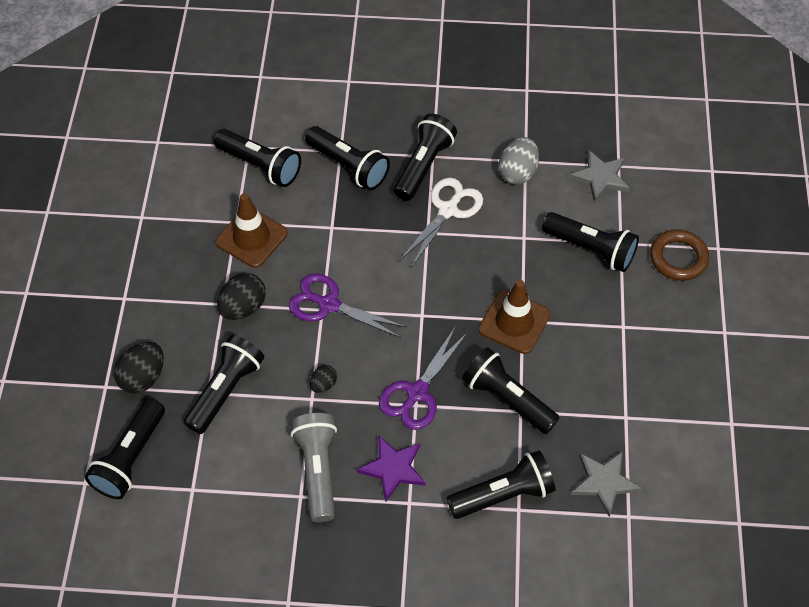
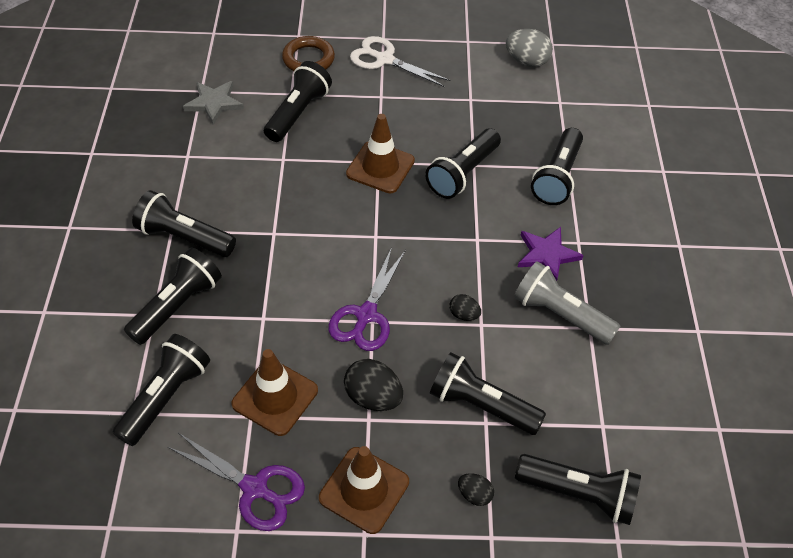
camera: 95 degrees left, 5 degrees down
(143, 377) = (474, 494): black egg -> black egg, size x0.56
(160, 299) = (364, 490): none -> brown traffic cone
(318, 470) = (560, 314): grey flashlight -> grey flashlight turned 45 degrees clockwise
(417, 393) = (464, 238): purple scissors -> purple scissors (255, 488)
(448, 210) = (246, 216): white scissors -> white scissors (384, 59)
(503, 494) = (557, 177): black flashlight -> black flashlight turned 135 degrees counterclockwise
(517, 172) = (202, 162): grey egg -> grey egg (526, 61)
(604, 482) = (533, 115): grey star -> none

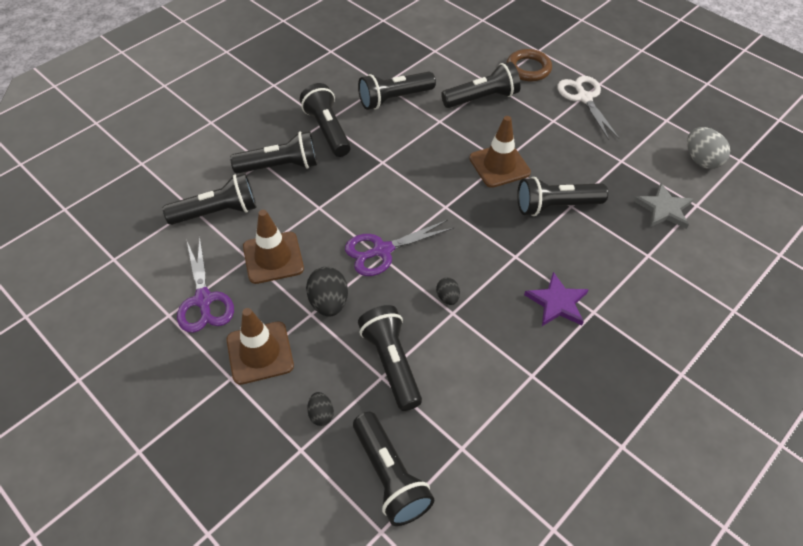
camera: 45 degrees right, 0 degrees up
(214, 103) = (434, 62): grey star -> grey star (664, 209)
(557, 177) = (630, 255): black flashlight -> black flashlight (394, 99)
(560, 314) = (519, 349): grey flashlight -> none

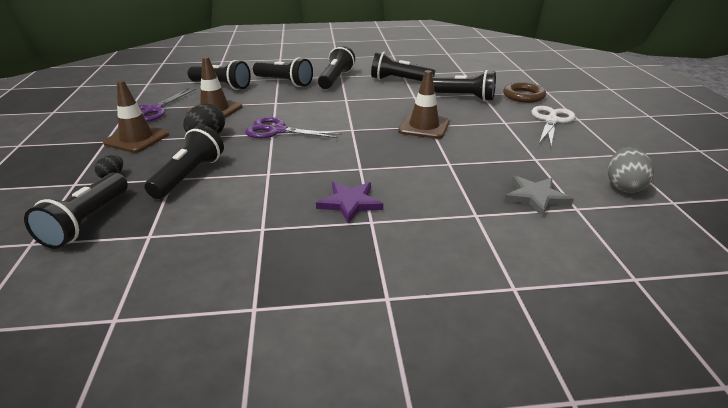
camera: 40 degrees right, 20 degrees down
(447, 297) = (278, 165): black egg -> none
(555, 206) = (435, 159): black flashlight -> none

